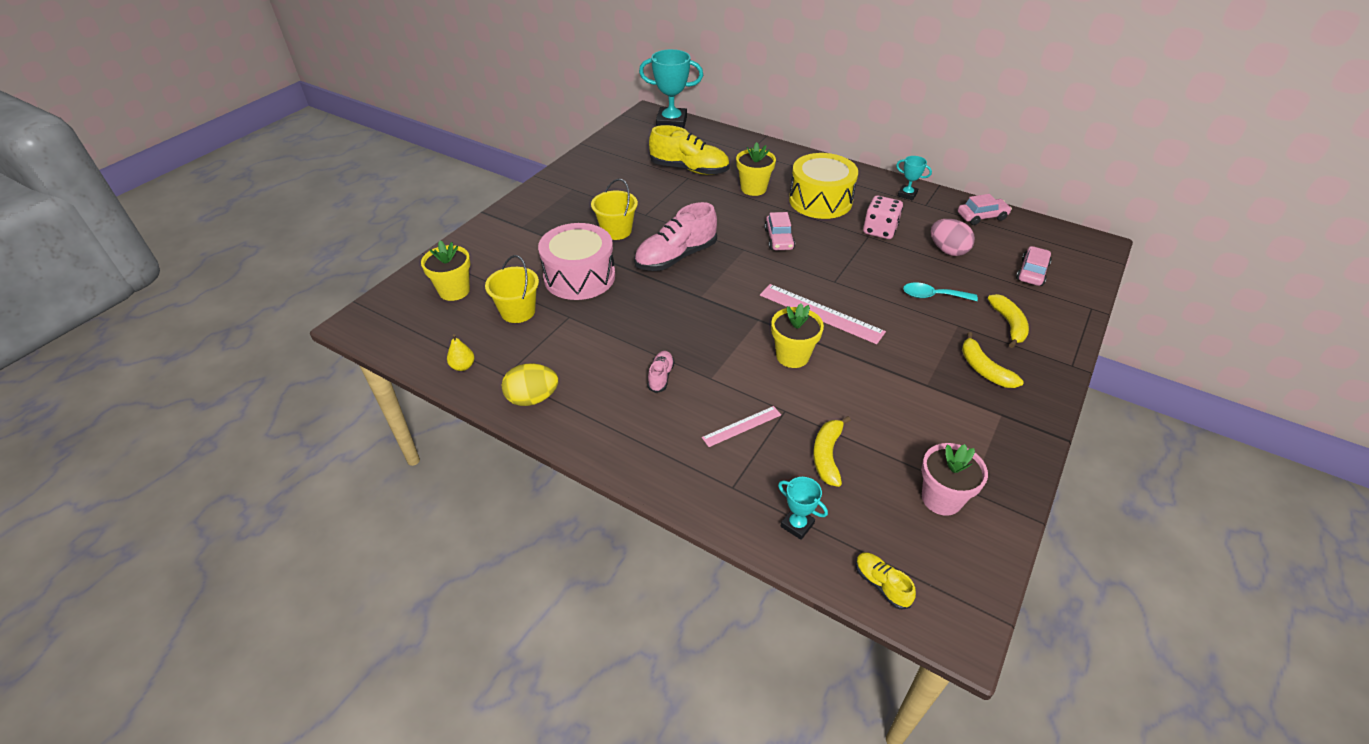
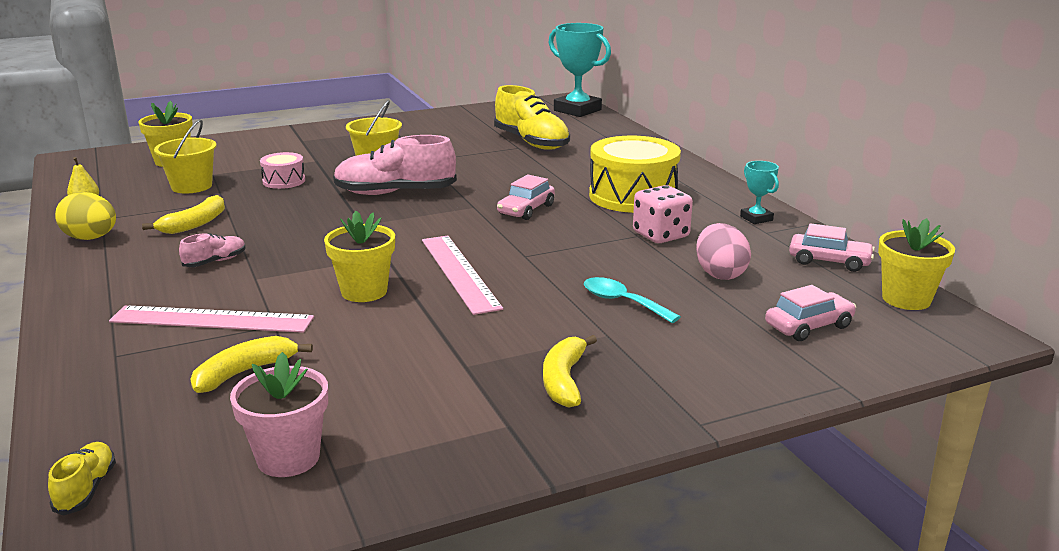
camera: 35 degrees right, 20 degrees down
(579, 277) = (284, 181): pink drum -> pink drum, size x0.49
(741, 426) = (212, 319): pink ruler -> pink ruler, size x1.77
(753, 188) = (573, 170): yellow flower pot -> yellow flower pot (906, 299)
(797, 525) = (110, 407): turquoise trophy -> none
(1008, 324) = (678, 357): yellow banana -> yellow banana (194, 224)

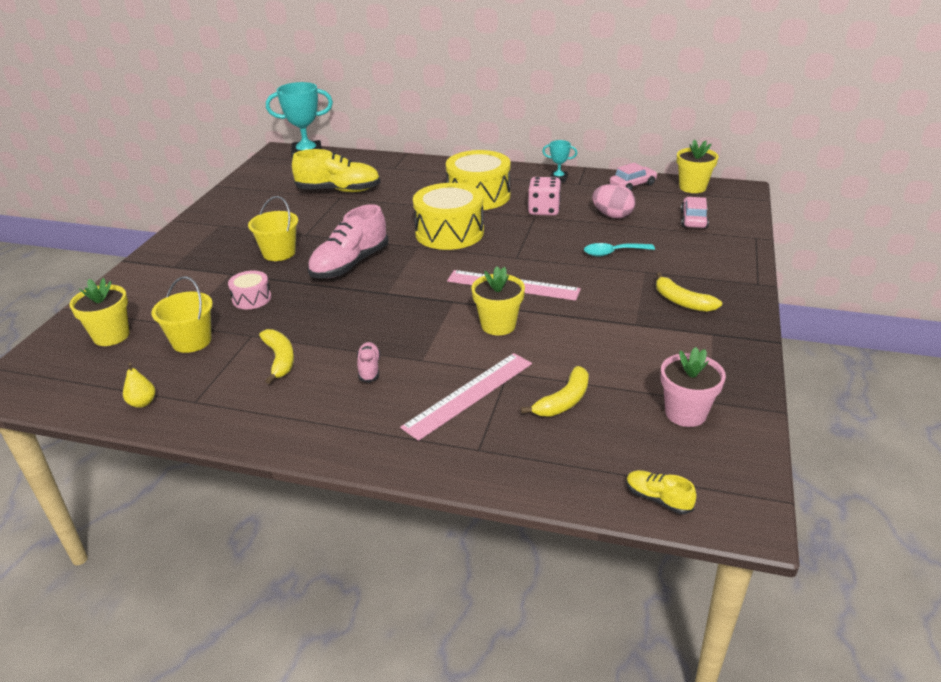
camera: 50 degrees left, 10 degrees up
(91, 238) = (233, 416): yellow egg -> none
(245, 372) = (563, 401): yellow banana -> yellow banana turned 135 degrees counterclockwise
(526, 210) = (449, 233): pink car -> yellow drum

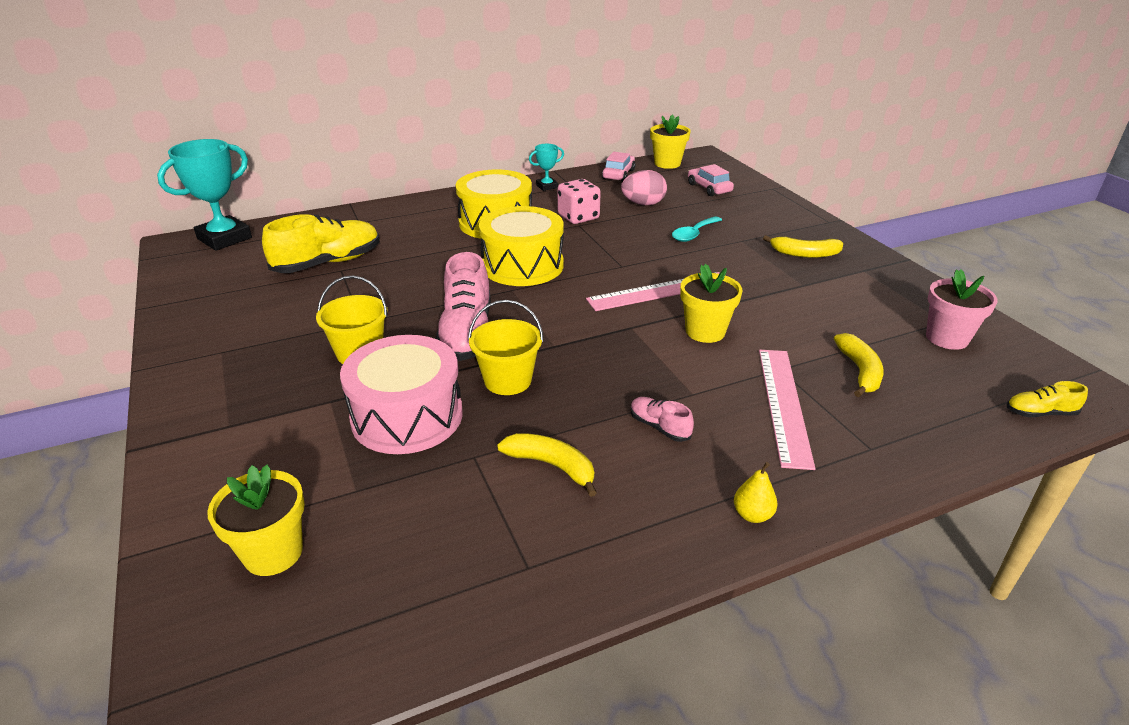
camera: 40 degrees left, 0 degrees up
(142, 403) = (462, 609): yellow pear -> yellow pear (752, 515)
(192, 341) = (407, 500): yellow bucket -> yellow bucket (507, 380)
(251, 298) = (407, 416): pink drum -> pink drum, size x2.02

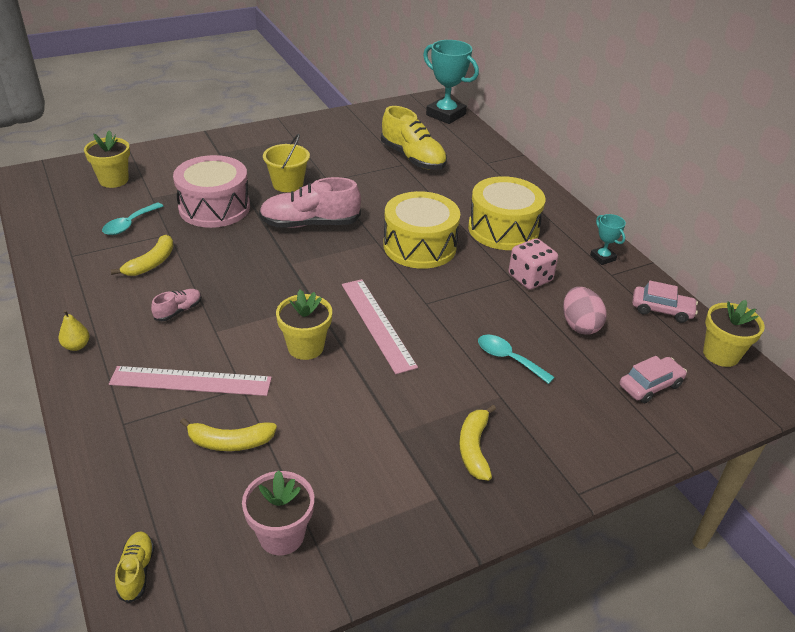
camera: 85 degrees right, 5 degrees up
(439, 506) = (129, 224): none -> turquoise spoon
(507, 380) = (247, 243): yellow bucket -> none

